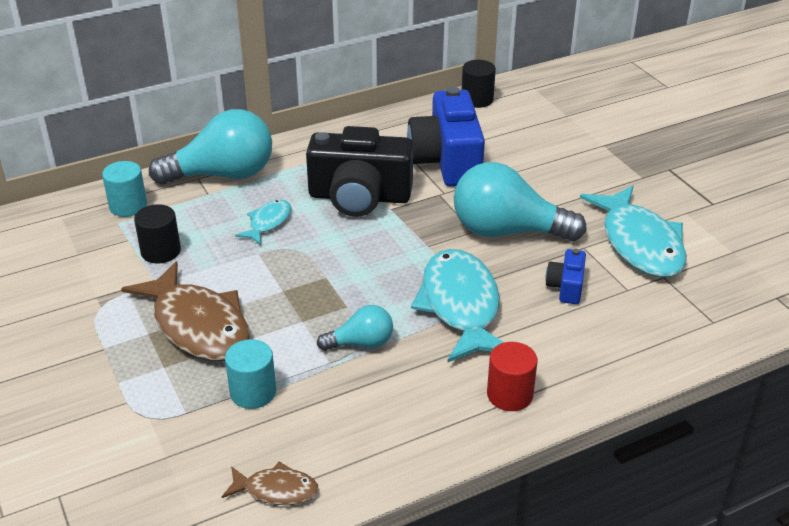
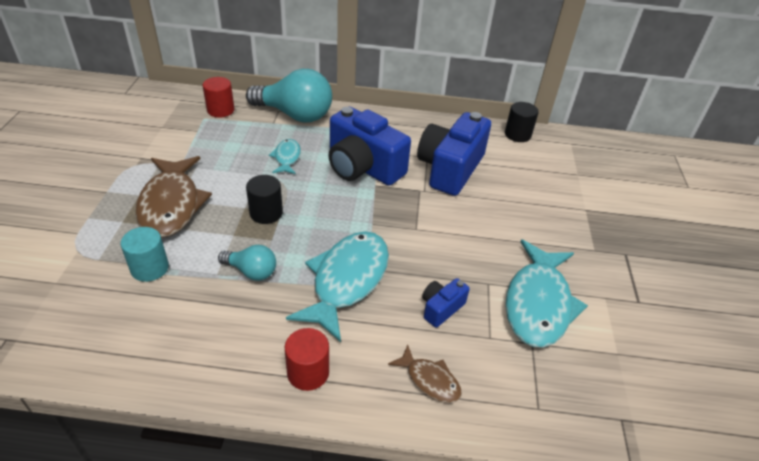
camera: 30 degrees right, 5 degrees up
(128, 206) = (220, 110): turquoise cylinder -> red cylinder
(161, 251) = (206, 146): black cylinder -> black cylinder (266, 213)
(268, 223) = (287, 158): turquoise fish -> turquoise fish turned 60 degrees counterclockwise
(276, 490) = (83, 347): brown fish -> brown fish (429, 380)
(359, 197) = (363, 167): black camera -> blue camera
(507, 231) = (440, 241): turquoise light bulb -> none

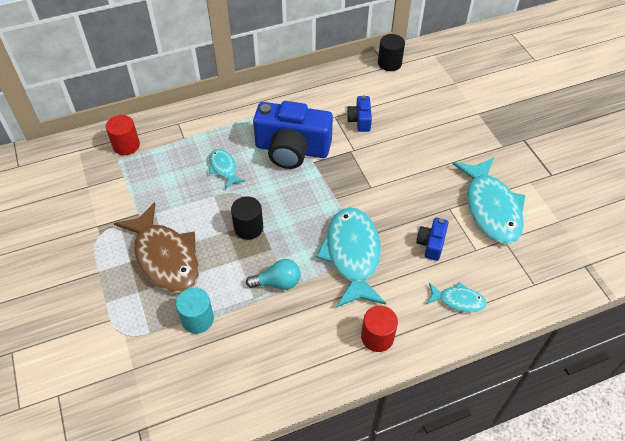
camera: 25 degrees left, 10 degrees up
(295, 115) = (196, 121): turquoise light bulb -> none
(429, 380) = (458, 300): brown fish -> turquoise fish
(450, 169) = (360, 120): blue camera -> blue camera, size x0.46

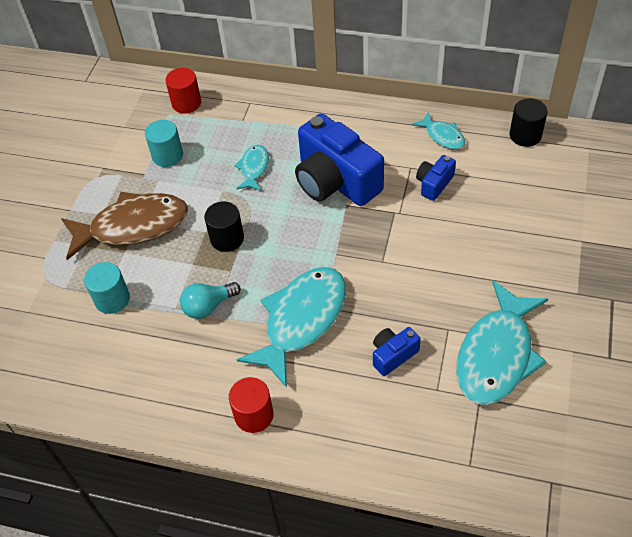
camera: 40 degrees right, 0 degrees up
(146, 191) = (167, 156): none -> turquoise cylinder
(165, 257) = (133, 226): brown fish -> brown fish turned 105 degrees counterclockwise
(278, 282) = (208, 306): turquoise light bulb -> turquoise light bulb turned 120 degrees clockwise
(458, 300) = (368, 430): turquoise fish -> turquoise fish (442, 136)

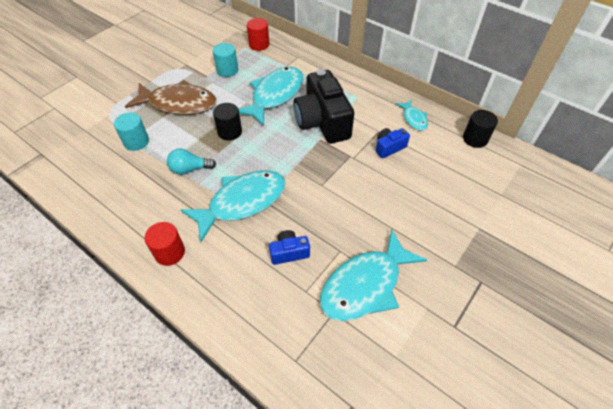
camera: 20 degrees right, 0 degrees up
(254, 168) = (275, 95): turquoise fish -> turquoise fish, size x2.03
(335, 181) = (322, 122): blue camera -> black camera

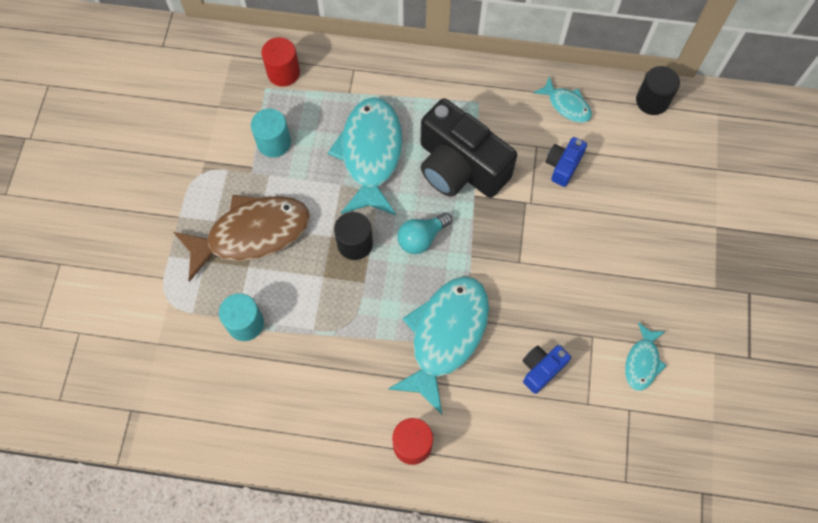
camera: 30 degrees left, 15 degrees up
(190, 169) = (348, 326): turquoise light bulb -> turquoise light bulb (421, 238)
(365, 285) = (642, 362): turquoise fish -> turquoise fish, size x0.49

